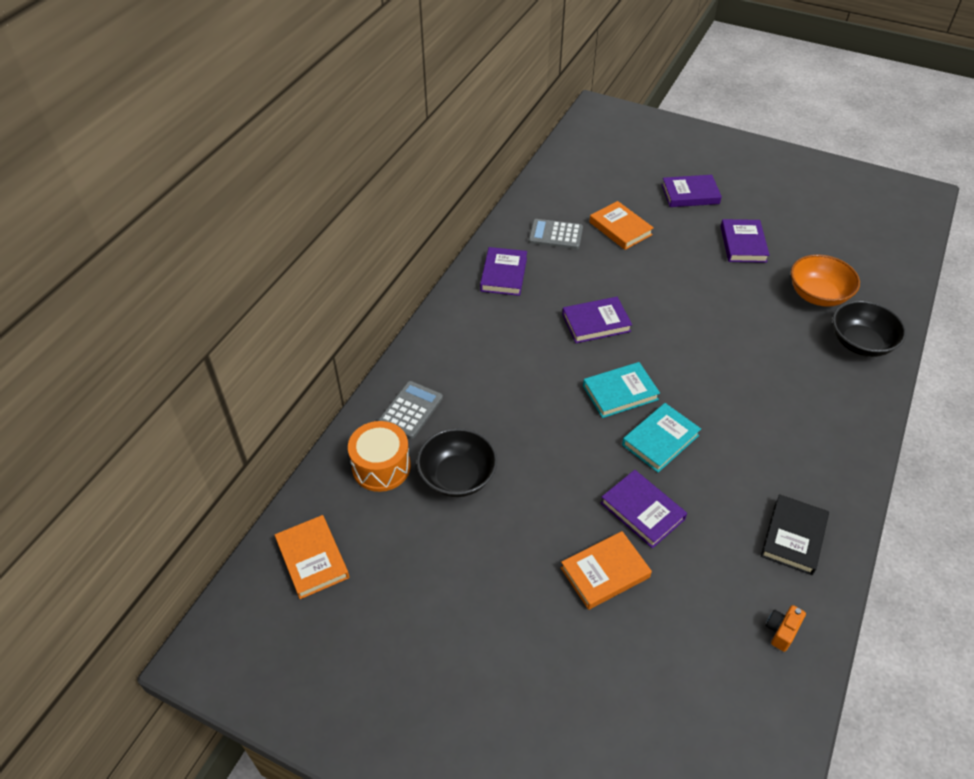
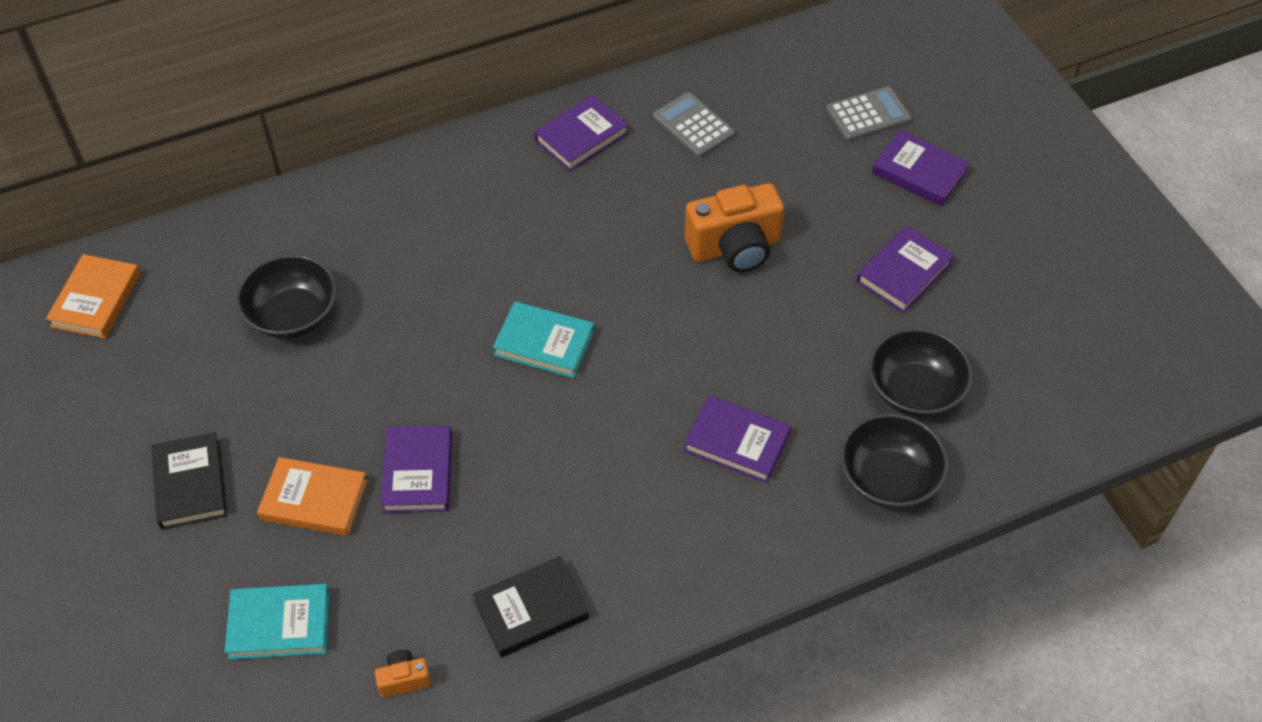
camera: 40 degrees right, 5 degrees up
(381, 467) = (240, 258): orange drum -> none
(411, 410) = (326, 221): grey calculator -> grey calculator (868, 115)
(519, 623) = (190, 484): none -> black book
(596, 323) = (613, 253): purple book -> purple book (737, 442)
(620, 228) = (777, 163): orange book -> none
(652, 281) = (735, 247): none -> orange camera
(660, 440) = (523, 419): turquoise book -> turquoise book (279, 624)
(818, 295) = (914, 391): orange bowl -> black bowl

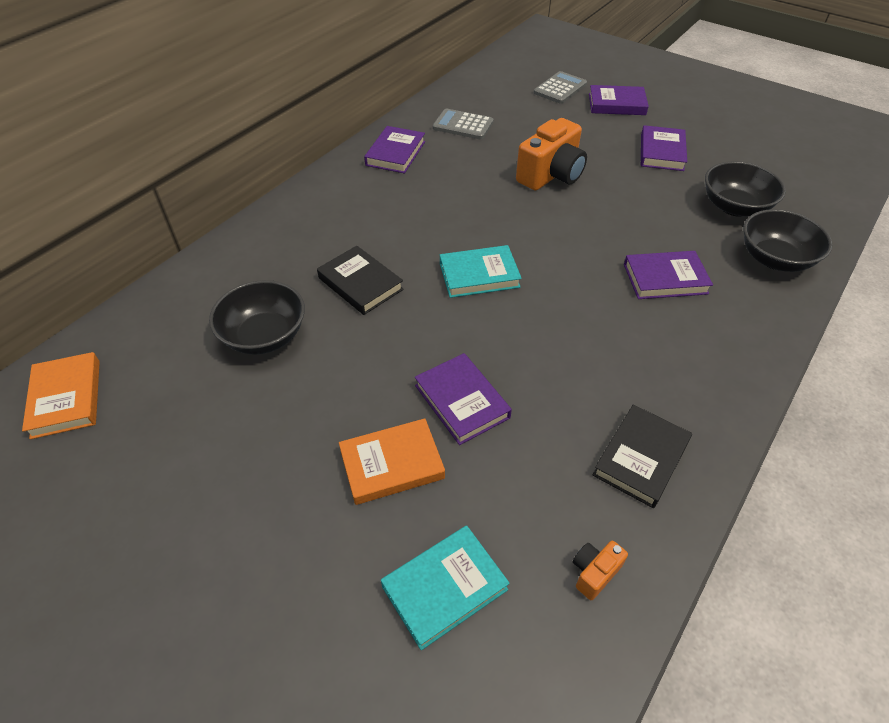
camera: 30 degrees left, 5 degrees down
(190, 484) = (265, 507): black book -> black book (360, 284)

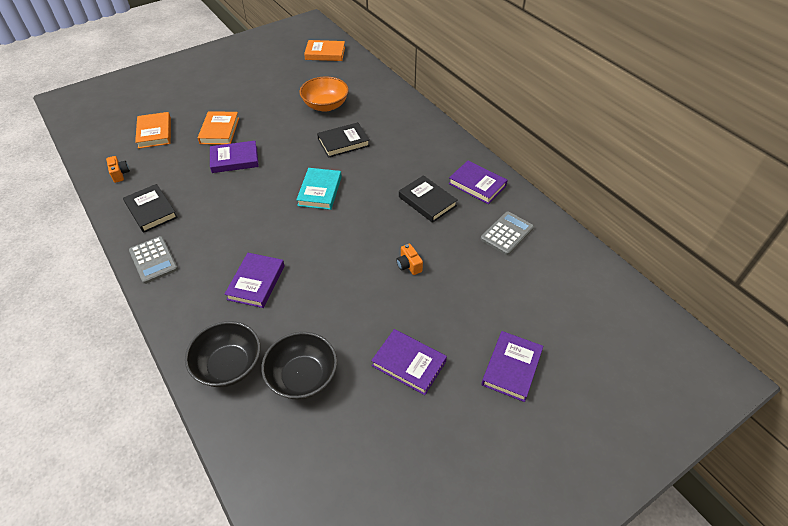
camera: 110 degrees right, 0 degrees up
(264, 336) = (325, 105): black bowl -> orange bowl
(444, 588) = (155, 133): turquoise book -> orange book
(445, 182) = (427, 201): none -> black book
(551, 175) = (409, 265): orange camera -> orange camera, size x0.46
(560, 88) = (558, 330): grey calculator -> grey calculator (153, 260)

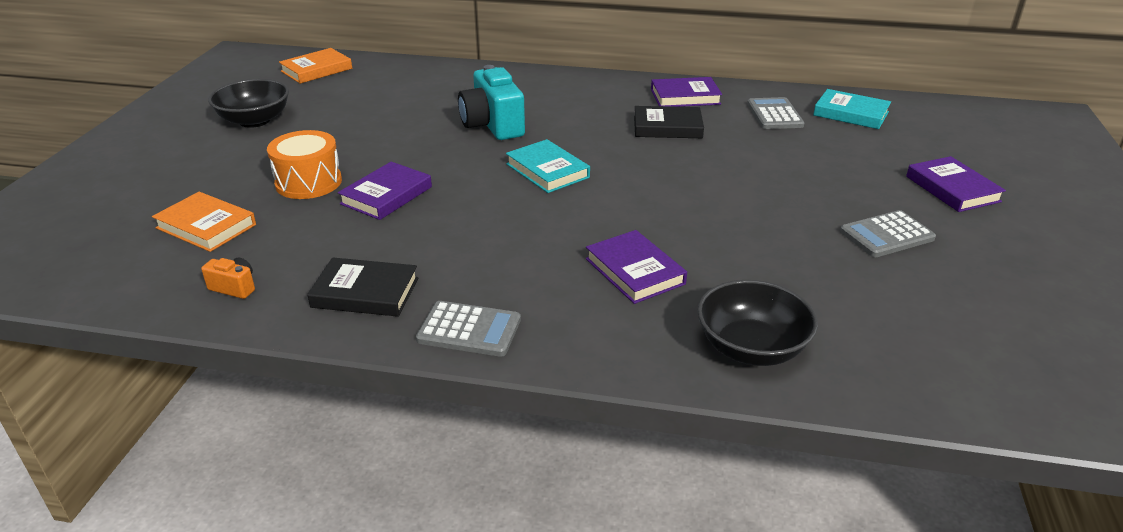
camera: 45 degrees left, 15 degrees down
(219, 131) = (308, 182): orange book -> orange drum
(302, 377) = (831, 304): black bowl -> black bowl (255, 120)
(325, 105) = (408, 108): orange bowl -> none
(343, 142) = (492, 125): black book -> turquoise camera
(409, 265) = (746, 175): orange camera -> none
(409, 363) = (886, 235): purple book -> grey calculator
(559, 266) = (851, 113): none -> turquoise book

